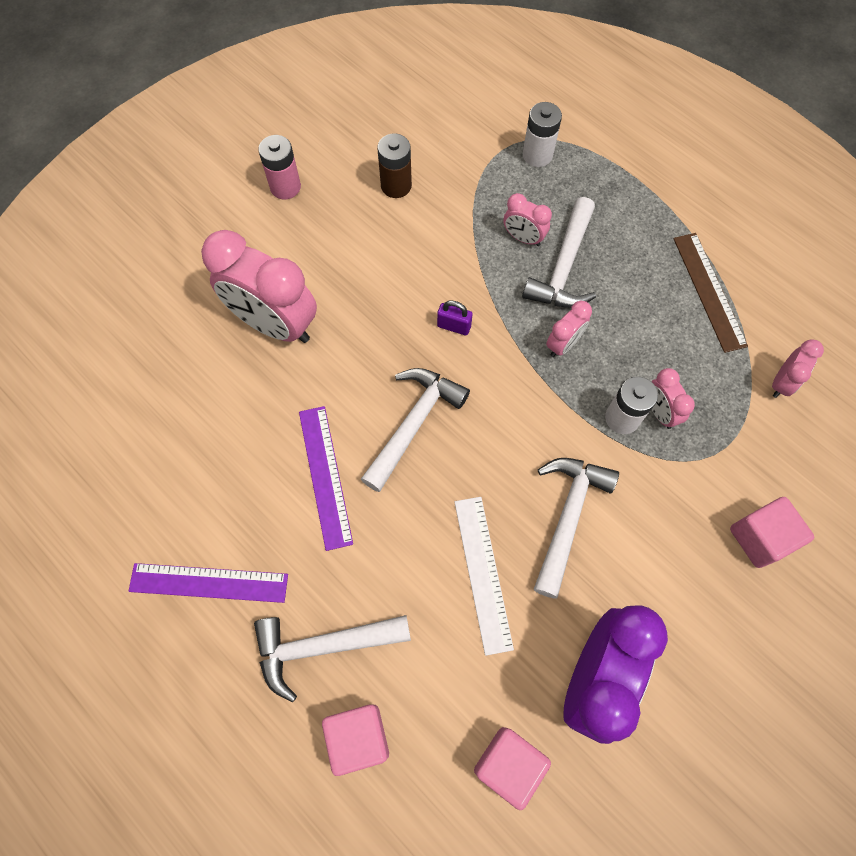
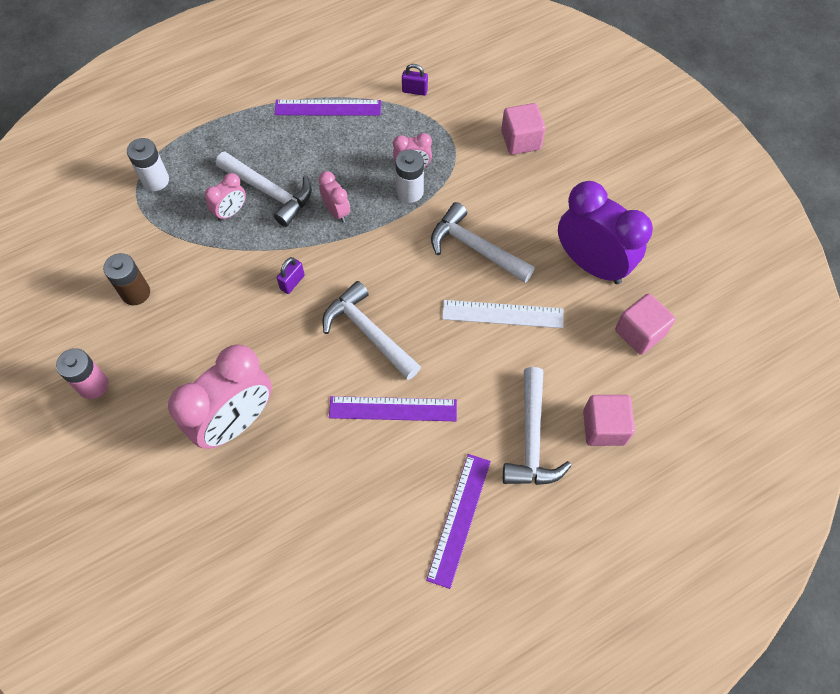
camera: 75 degrees left, 5 degrees down
(709, 291) = (328, 108): brown ruler -> purple ruler
(782, 383) = (414, 91): pink clock -> purple padlock

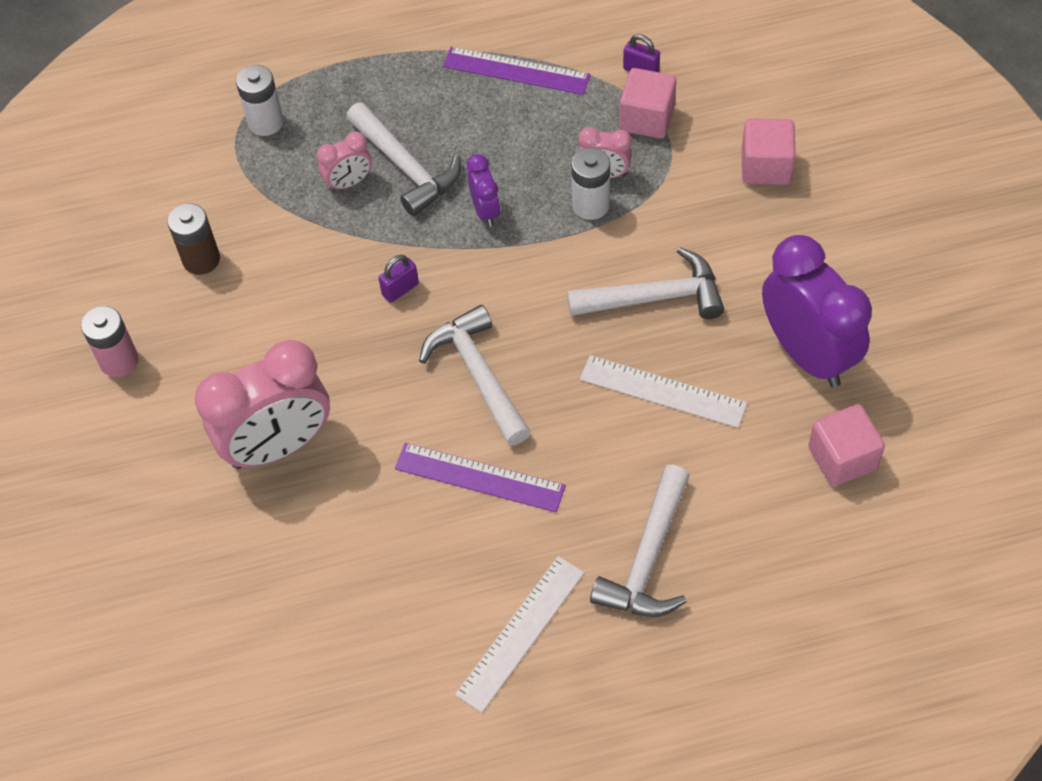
camera: 20 degrees right, 5 degrees down
(336, 211) = (485, 210): pink clock -> purple clock
(459, 519) = (521, 633): purple ruler -> white ruler
(475, 248) = (654, 297): white hammer -> white hammer turned 120 degrees clockwise
(604, 427) = (749, 567): pink cube -> pink cube (647, 119)

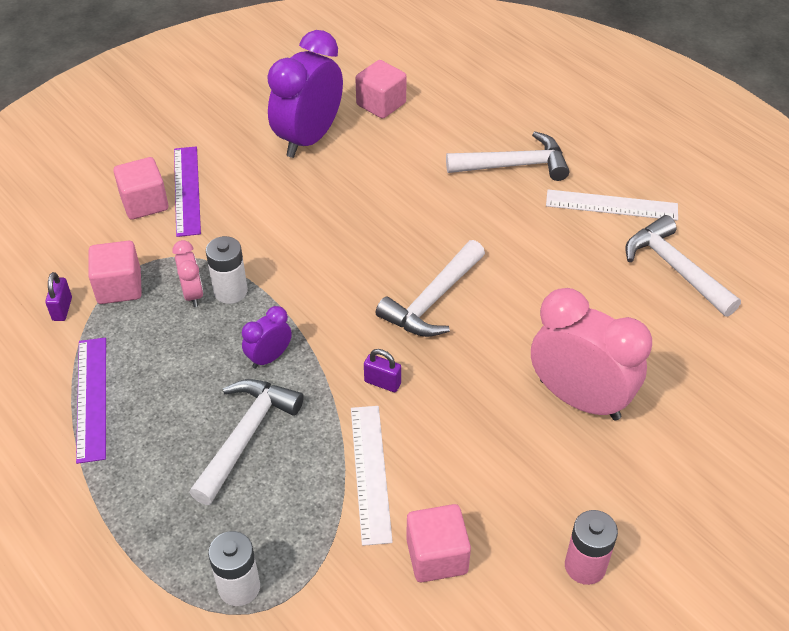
camera: 120 degrees left, 10 degrees down
(201, 259) = (437, 556): brown battery -> pink cube
(349, 183) = (285, 473): pink clock -> none
(479, 478) = (517, 267): purple ruler -> purple ruler (187, 190)
(654, 297) = (303, 226): white hammer -> white hammer (675, 268)
(662, 392) = (383, 197): white ruler -> white ruler (371, 472)

